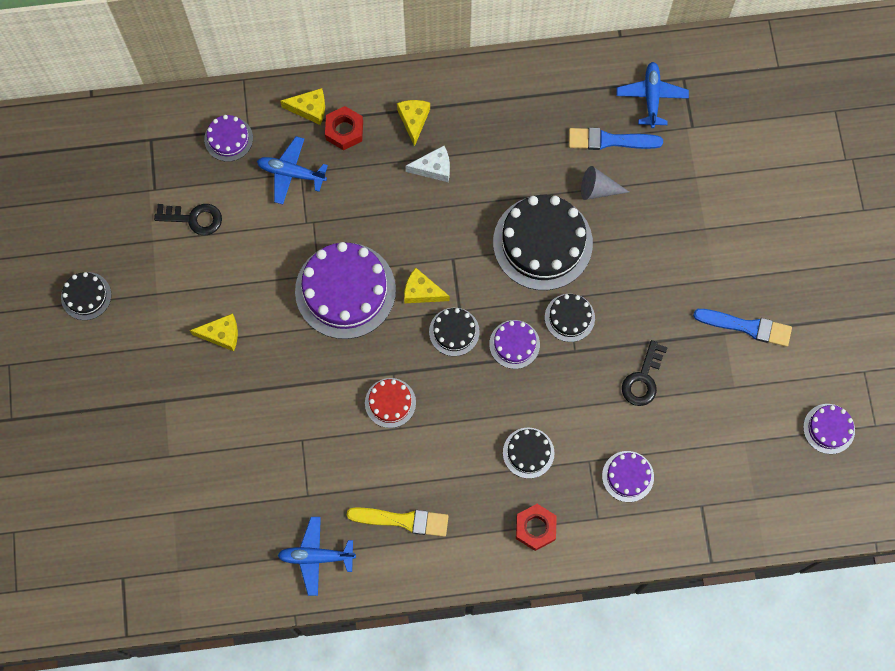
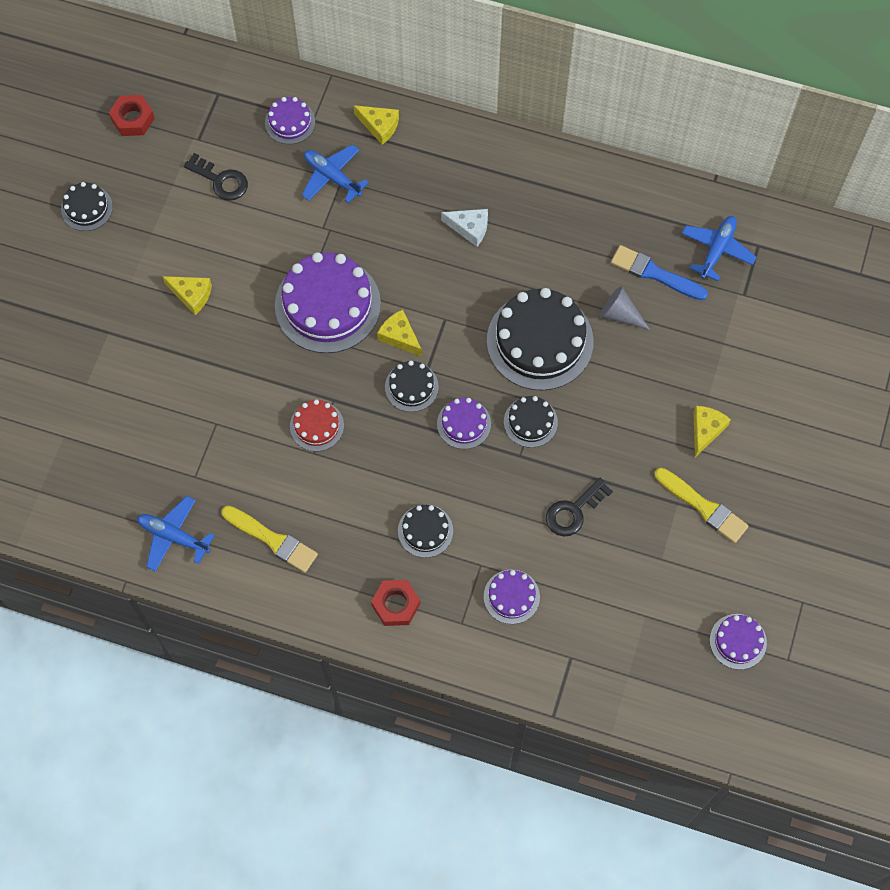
camera: 25 degrees right, 5 degrees down
(344, 131) = (402, 159): red nut -> red nut (133, 119)
(414, 120) = (473, 177): yellow cheese -> yellow cheese (706, 430)
(747, 327) = (703, 507): blue brush -> yellow brush

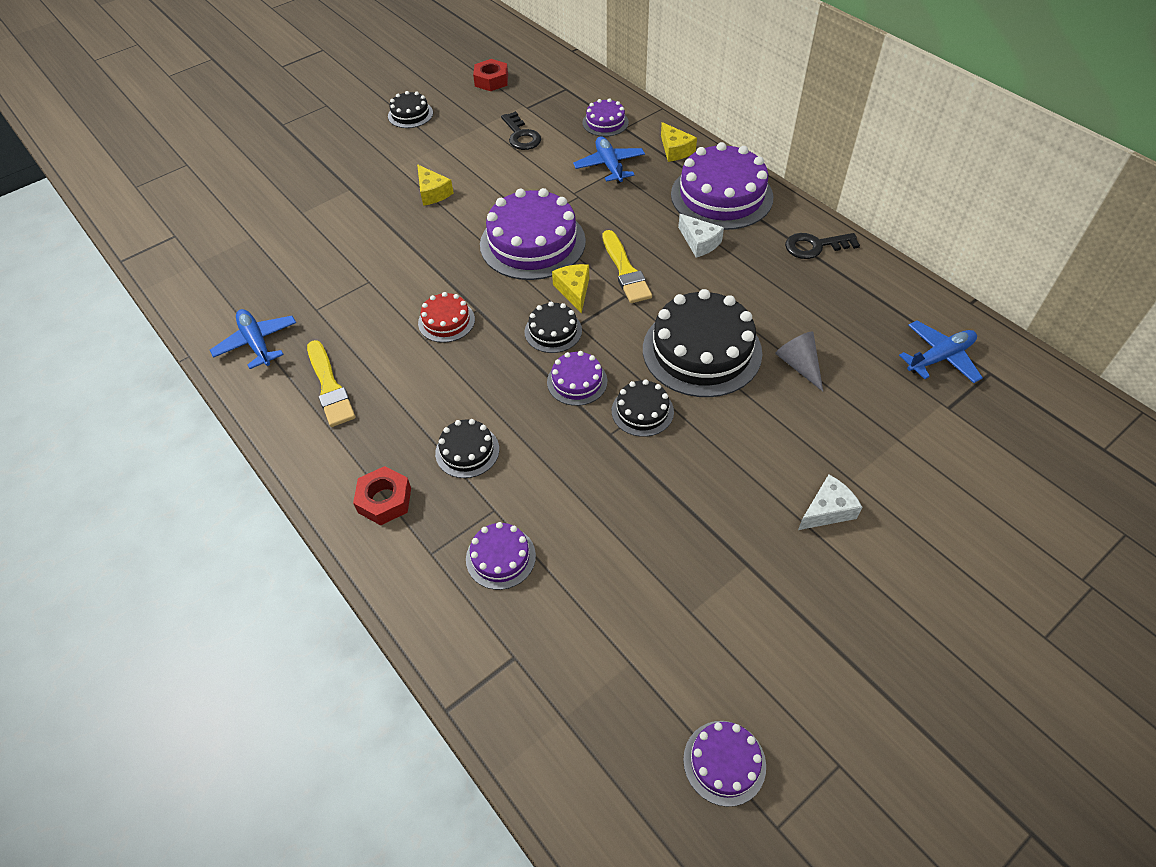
camera: 35 degrees right, 15 degrees down
(455, 163) = (721, 196): none -> purple cake
(573, 511) = (627, 512): black key -> black key (815, 246)
(654, 273) = (858, 348): blue brush -> none
(703, 507) = (776, 585): yellow brush -> yellow brush (625, 270)
(706, 430) = (827, 510): yellow cheese -> white cheese

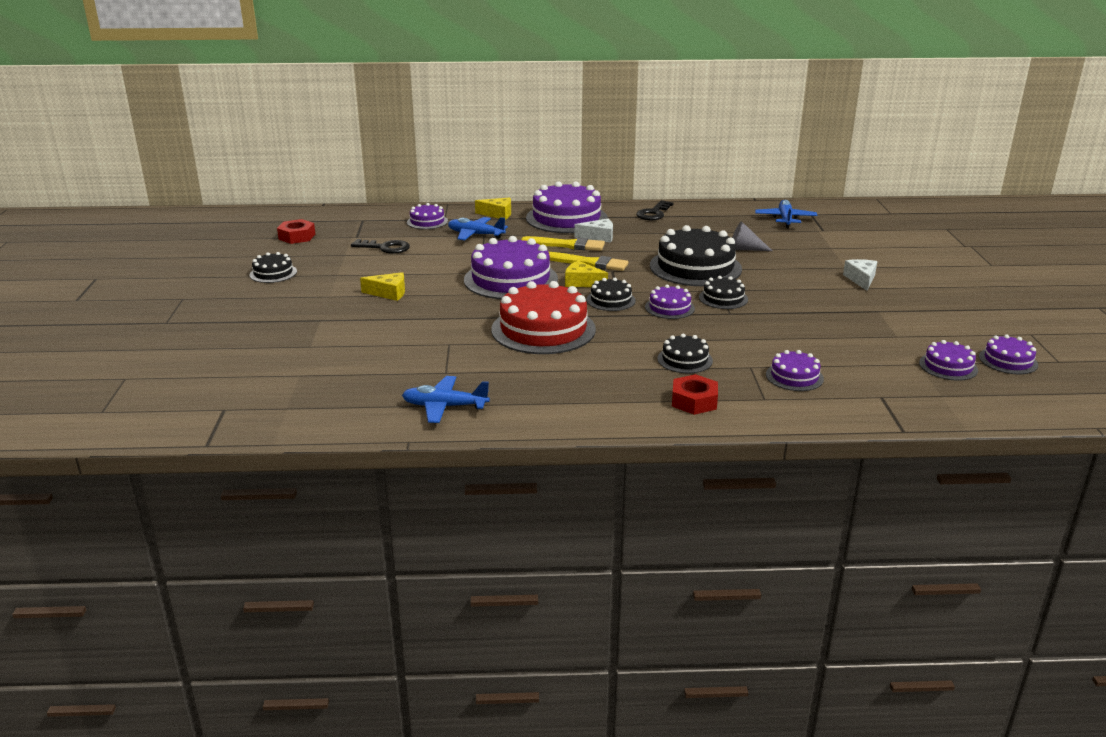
camera: 55 degrees left, 25 degrees down
(330, 387) = (546, 390): yellow brush -> yellow brush (567, 245)
(446, 321) = (543, 329): red cake -> red cake, size x2.01
(649, 698) = (948, 366): none -> purple cake

